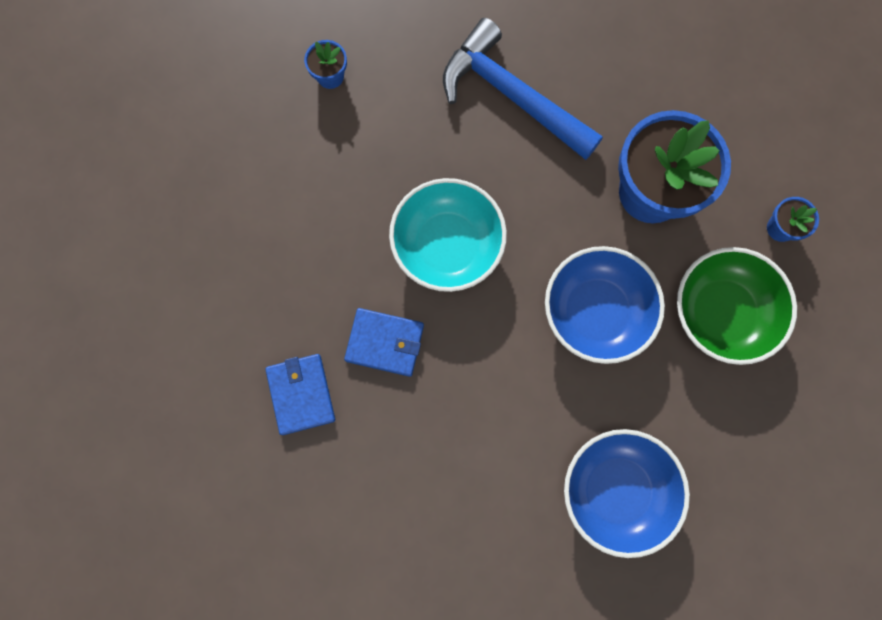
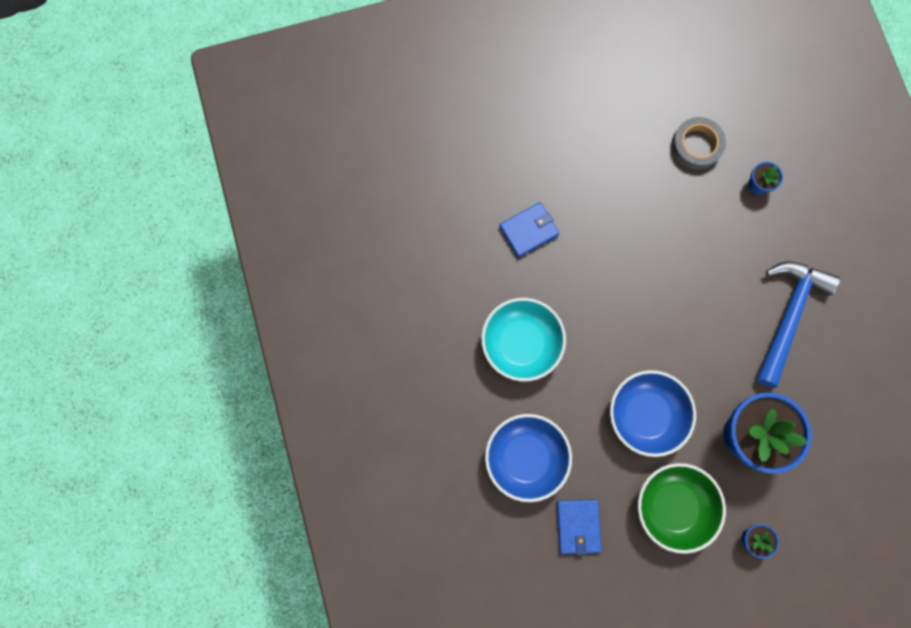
camera: 75 degrees right, 0 degrees up
(253, 135) = (696, 145): none -> grey tape
(385, 343) = (579, 275): blue wallet -> blue wallet (578, 526)
(447, 245) = (661, 299): turquoise bowl -> turquoise bowl (521, 343)

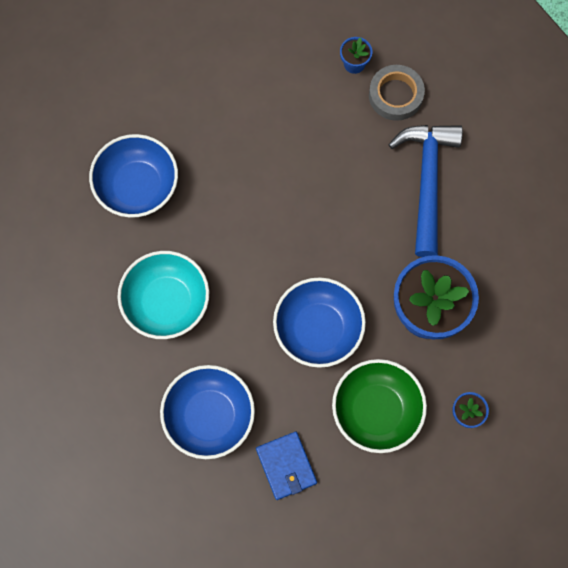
camera: 20 degrees left, 5 degrees down
(529, 230) = (137, 186): blue wallet -> blue bowl
(696, 145) = (280, 46): grey tape -> grey tape (395, 95)

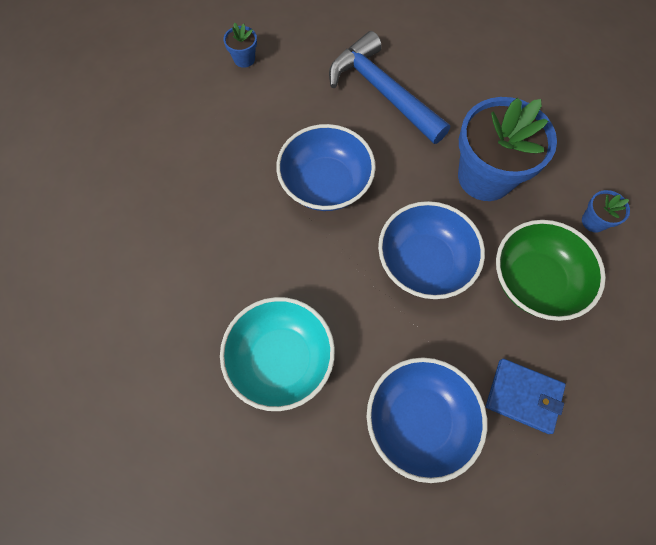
camera: 45 degrees left, 5 degrees down
(137, 186) = (157, 287): blue bowl -> blue bowl (326, 183)
(395, 95) = (297, 56): grey tape -> none

